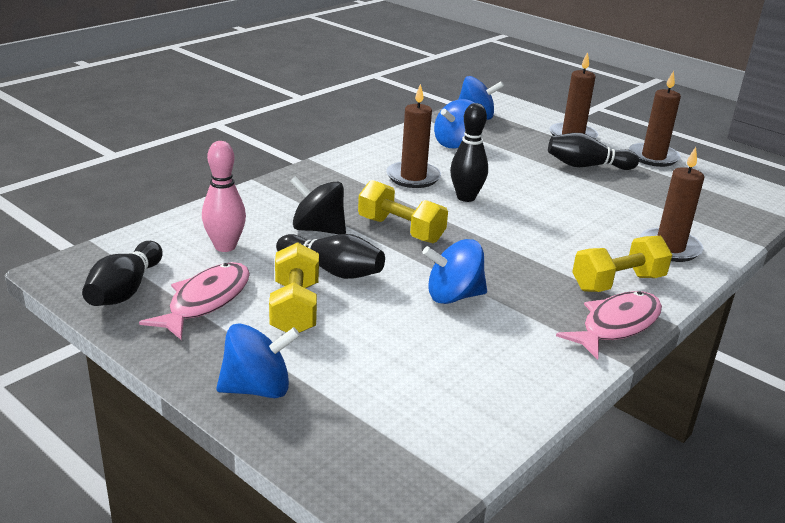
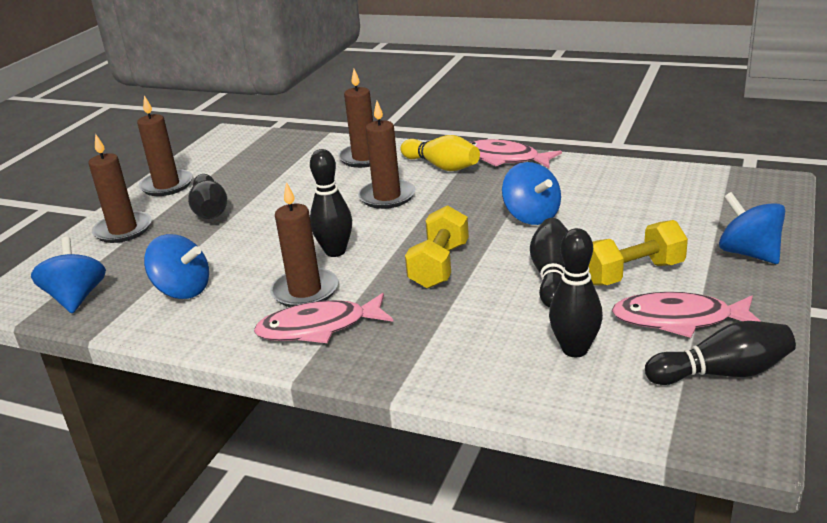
camera: 105 degrees left, 0 degrees up
(225, 246) = (575, 349): pink bowling pin -> black bowling pin
(318, 229) = (481, 308): black spinning top -> none
(358, 173) = (319, 328): none -> pink fish
(558, 238) = (387, 197): none -> brown candle
(618, 283) = (442, 166): yellow dumbbell -> yellow bowling pin

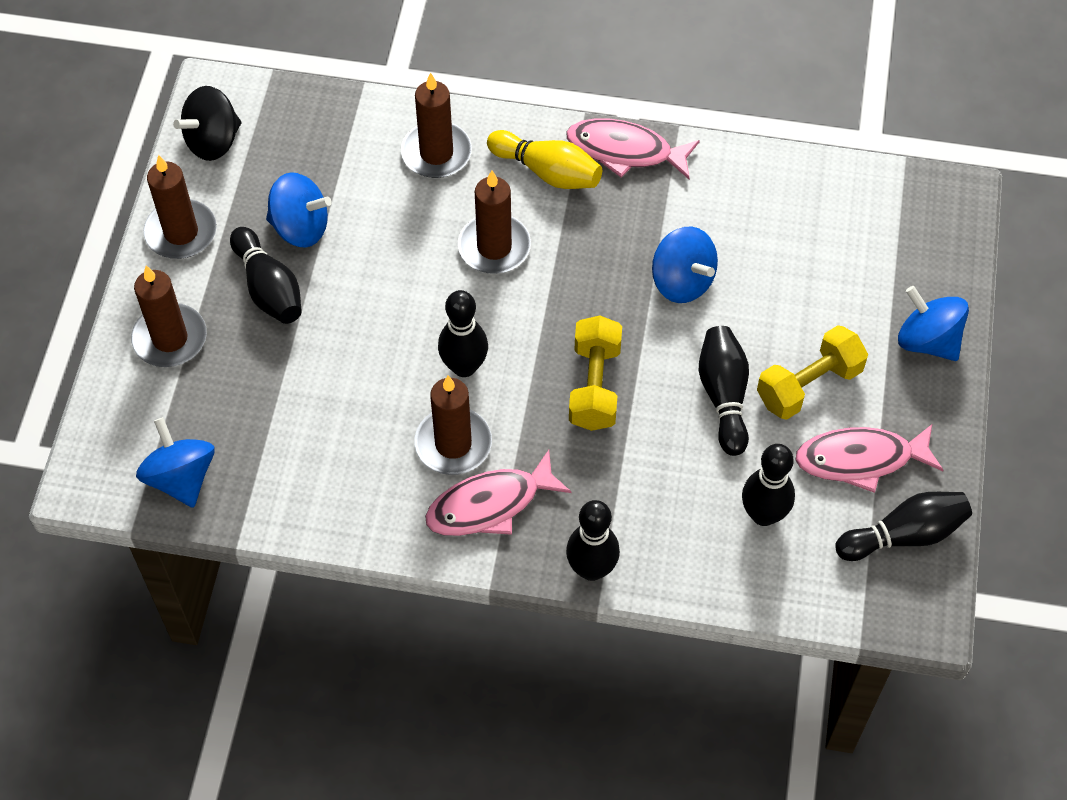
camera: 15 degrees left, 30 degrees up
(183, 290) = (306, 453): blue spinning top -> blue spinning top (300, 227)
(215, 151) = (213, 141): none -> black spinning top
(394, 375) = (591, 569): none -> black bowling pin

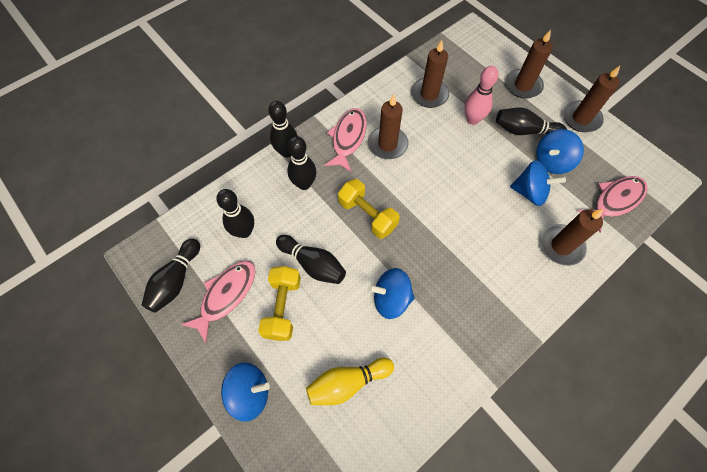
camera: 130 degrees right, 5 degrees up
(181, 478) = (451, 55): blue spinning top -> blue spinning top (529, 192)
(213, 141) = (633, 159): black spinning top -> none
(303, 364) = (472, 119): none -> pink bowling pin
(464, 366) = (422, 173): black bowling pin -> black bowling pin (304, 184)
(494, 247) = (480, 230): brown candle -> brown candle (429, 95)
(547, 172) = (511, 289): yellow bowling pin -> yellow bowling pin (347, 383)
(625, 151) = (498, 340): pink fish -> pink fish (615, 200)

